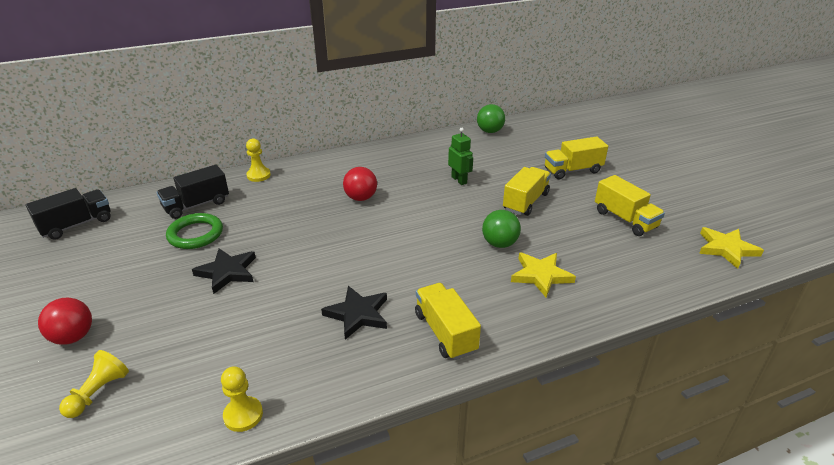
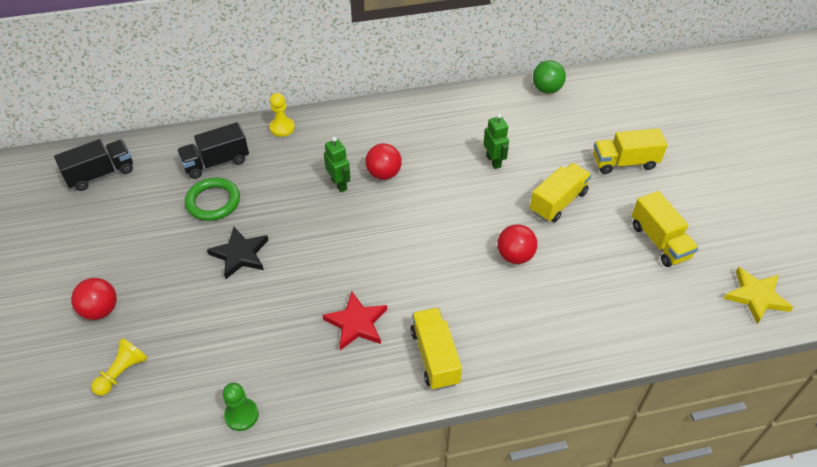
camera: 10 degrees right, 15 degrees up
(243, 415) = (241, 415): yellow pawn -> green pawn
(320, 209) = (339, 184): none -> green robot
(358, 314) = (356, 323): black star -> red star
(499, 244) = (515, 256): green ball -> red ball
(541, 275) = (546, 303): yellow star -> none

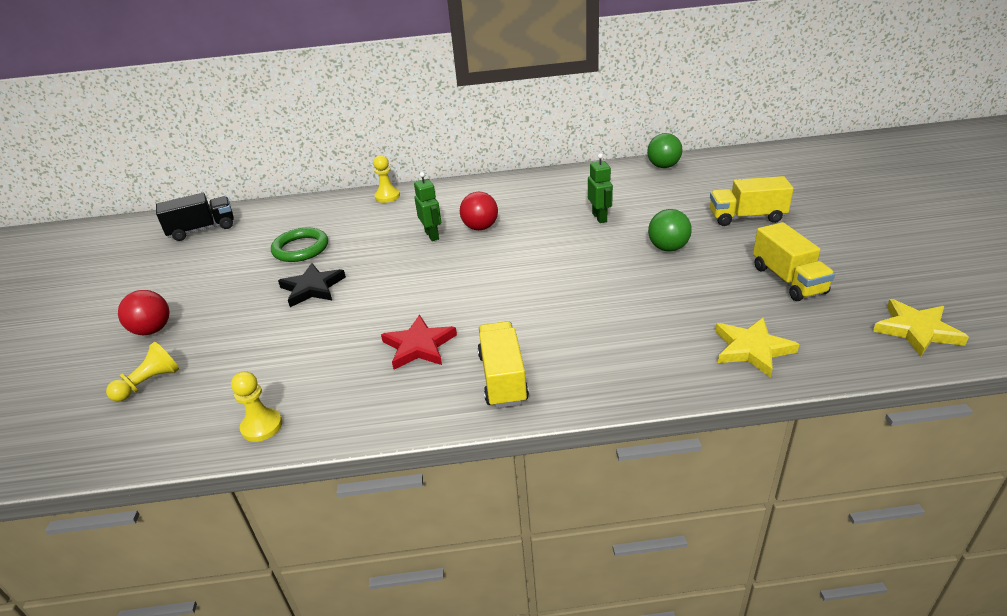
camera: 10 degrees right, 15 degrees down
(216, 162) = (315, 221): black truck -> none
(241, 415) = (262, 426): green pawn -> yellow pawn
(515, 256) = (613, 291): red ball -> none
(558, 202) = (668, 248): yellow truck -> green ball
(631, 320) = (752, 349): none -> yellow star

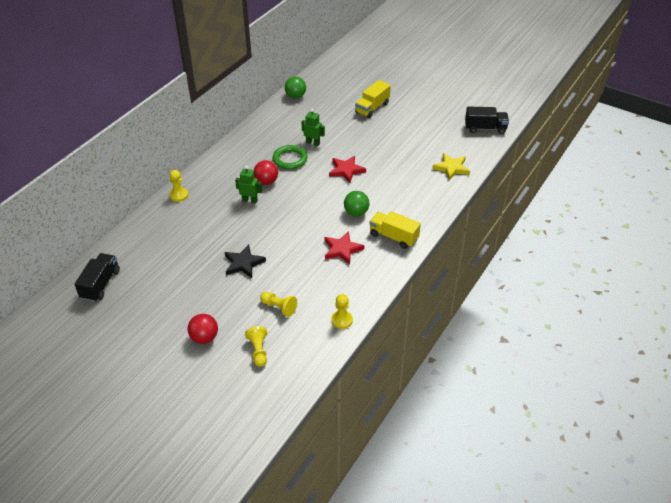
camera: 55 degrees left, 10 degrees up
(248, 356) = (279, 307): none -> yellow pawn
(301, 248) = (192, 252): green ring -> green ring (290, 159)
(587, 265) = (346, 170): none -> red star
(668, 248) = (365, 142): green ball -> green ball (356, 212)
(788, 280) = (425, 131): yellow truck -> none
(916, 330) = (485, 128): yellow star -> black truck

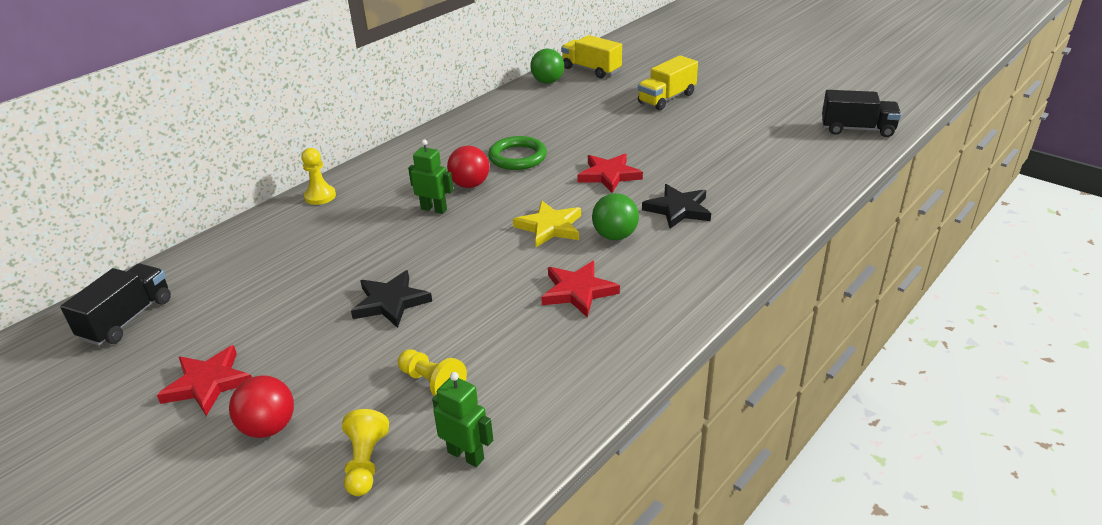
camera: 10 degrees right, 10 degrees down
(163, 317) = (208, 383): none -> red star
(313, 143) = (561, 138): green robot -> green robot (466, 455)
(342, 320) = (551, 417): yellow pawn -> none
(388, 192) = (678, 209): none -> black star
(393, 237) = (679, 277): yellow truck -> yellow truck (591, 70)
(451, 168) = (796, 180): yellow star -> yellow star (550, 227)

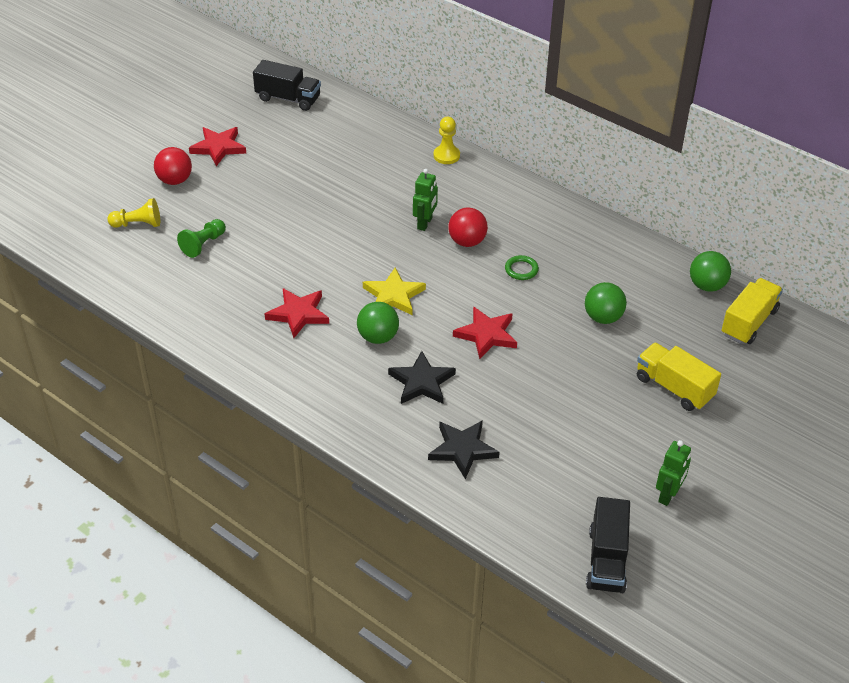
camera: 85 degrees right, 10 degrees up
(390, 302) = (294, 214): black star -> black star (462, 449)
(432, 383) = (203, 244): yellow pawn -> green pawn
(466, 455) = (136, 265): green robot -> green robot (668, 495)
(517, 157) = (521, 270): green ring -> green ring, size x0.57
(585, 122) = (603, 317): none -> green ball

